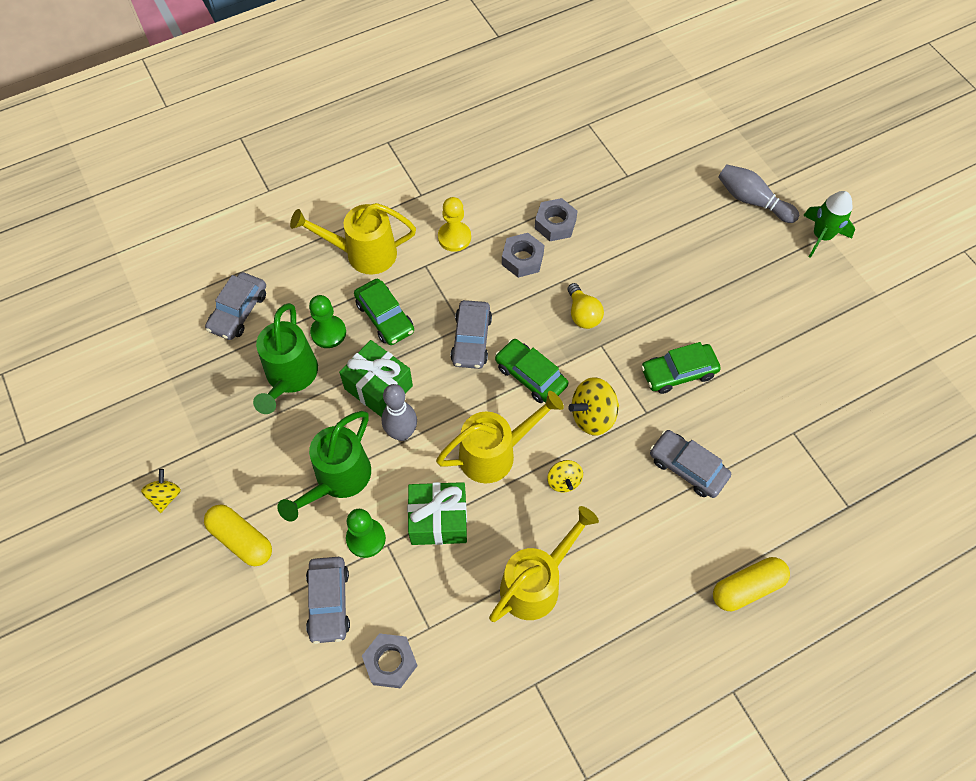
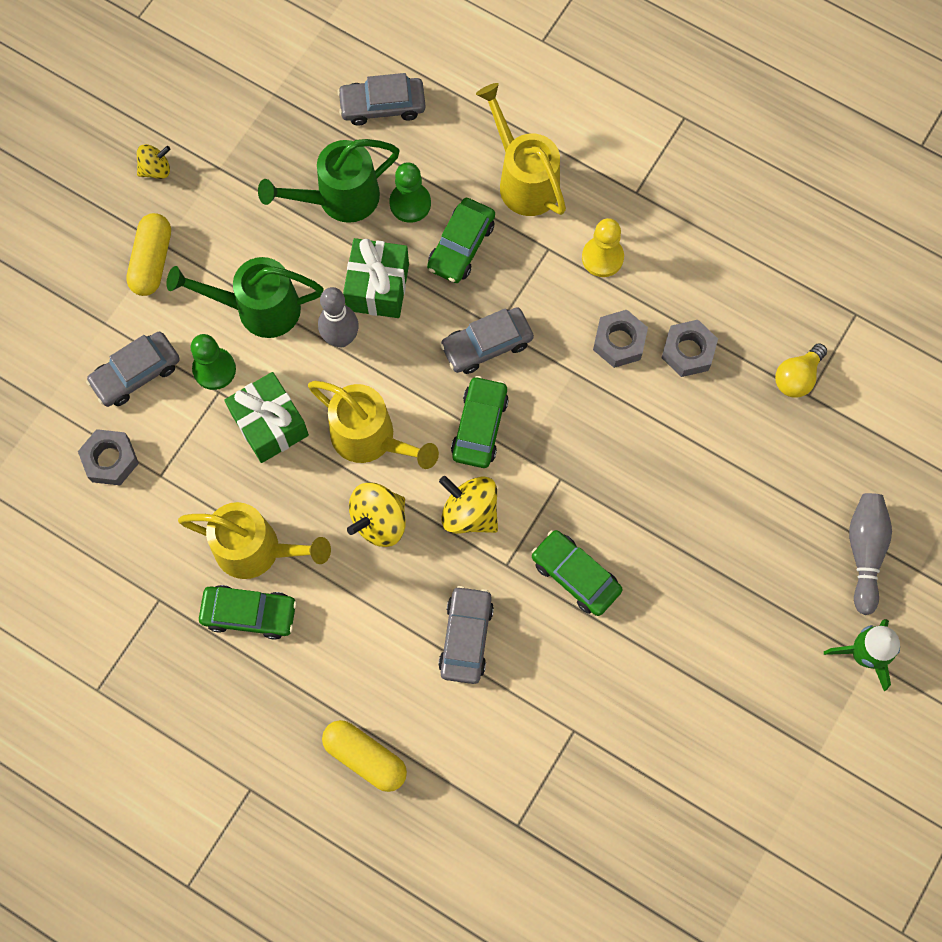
camera: 60 degrees right, 10 degrees up
(563, 481) = (379, 521): yellow spinning top -> yellow spinning top, size x1.61
(583, 314) = (588, 440): yellow light bulb -> yellow light bulb (797, 377)
(586, 616) = (249, 614): none -> green car

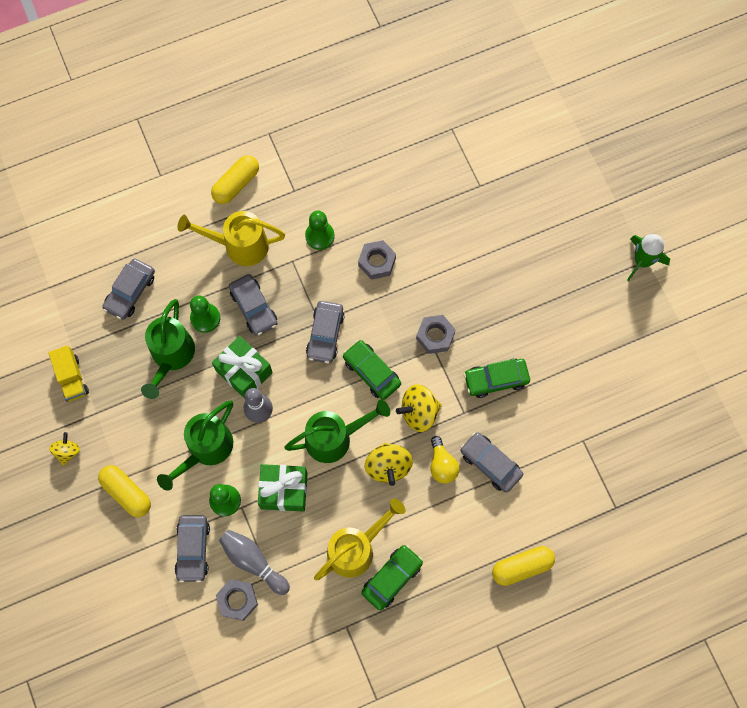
camera: 55 degrees left, 0 degrees up
(241, 116) = (72, 378): none -> yellow truck
(371, 439) = (335, 438): yellow watering can -> green watering can
(461, 246) = (254, 308): green car -> grey car
(595, 126) = (236, 184): none -> yellow capsule
(602, 257) = (320, 236): yellow pawn -> green pawn
(688, 351) = (409, 230): grey nut -> grey nut (435, 336)
(797, 377) = (465, 184): yellow light bulb -> yellow light bulb (442, 465)
(864, 552) = (587, 220): grey bowling pin -> grey bowling pin (253, 561)

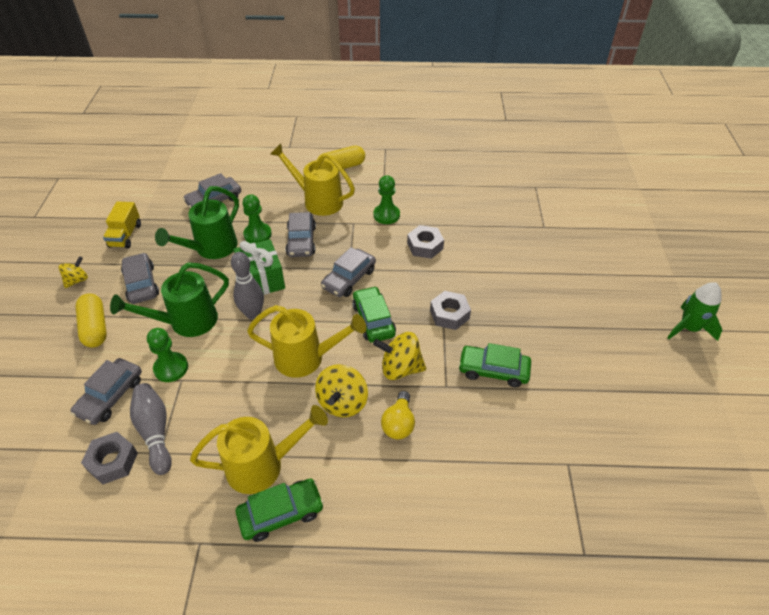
camera: 25 degrees right, 25 degrees down
(284, 490) = (229, 382): green gift -> none
(335, 438) = (306, 358): green watering can -> yellow watering can
(490, 463) = (451, 444): grey car -> grey car (141, 284)
(522, 567) = (437, 571): yellow capsule -> none

